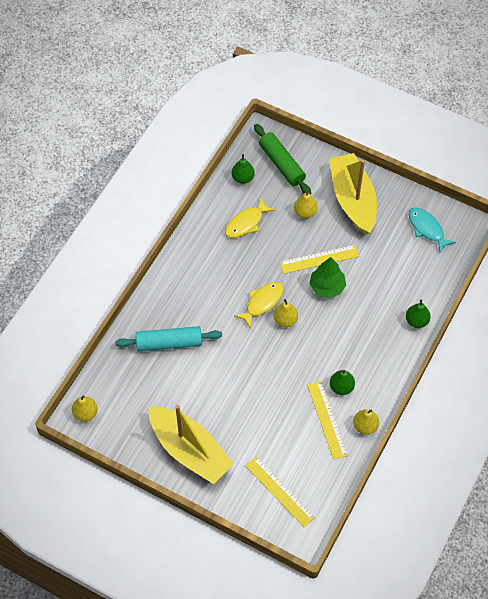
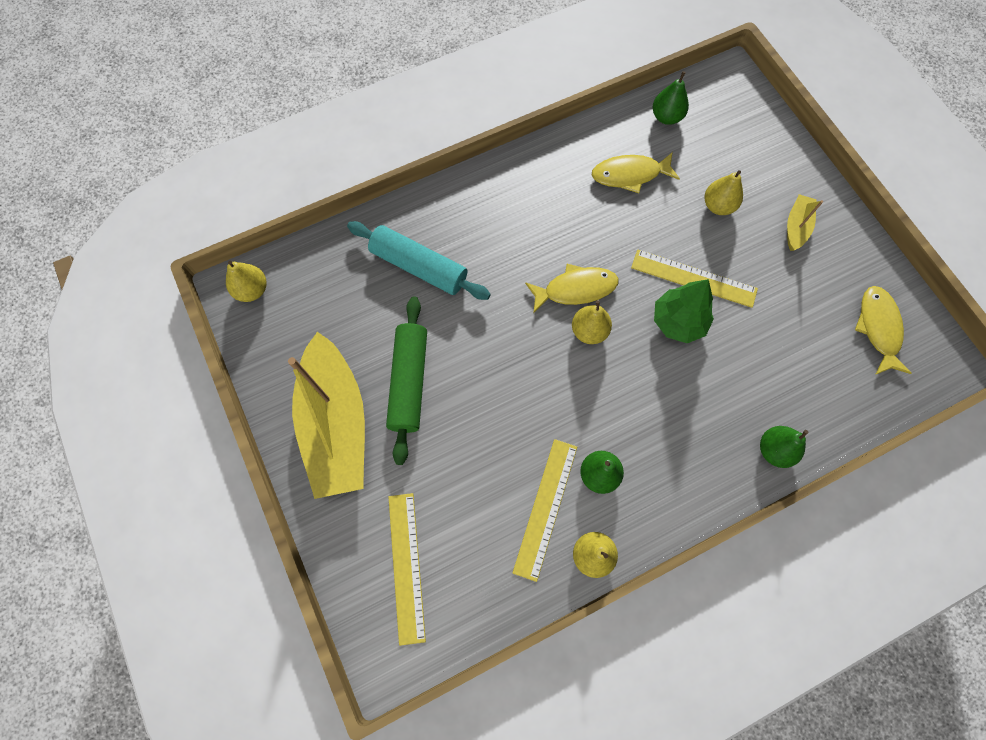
camera: 35 degrees right, 10 degrees up
(282, 164) = (730, 128): green rolling pin -> green rolling pin (409, 382)
(353, 199) = (796, 227): yellow boat -> yellow boat, size x0.43
(427, 229) = (878, 328): turquoise fish -> yellow fish

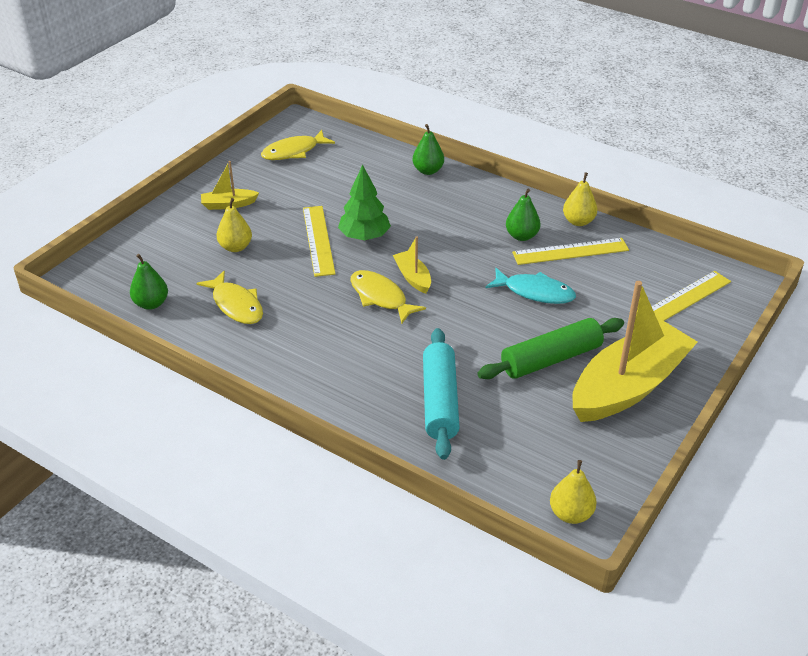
camera: 120 degrees left, 30 degrees down
(504, 428) = (535, 292): none -> turquoise fish
(589, 331) = (413, 277): yellow pear -> yellow boat

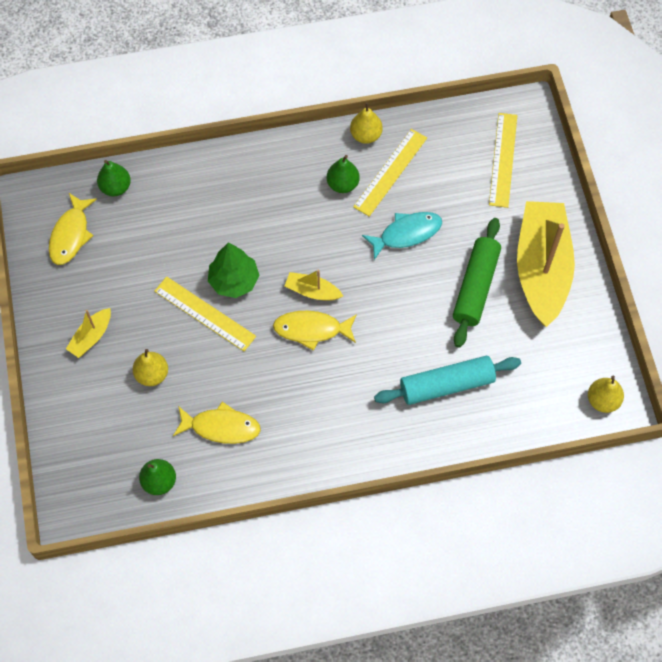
camera: 45 degrees left, 25 degrees up
(428, 171) = (202, 169): green pear -> green pear (115, 187)
(440, 401) = (446, 384): turquoise rolling pin -> turquoise rolling pin turned 60 degrees counterclockwise

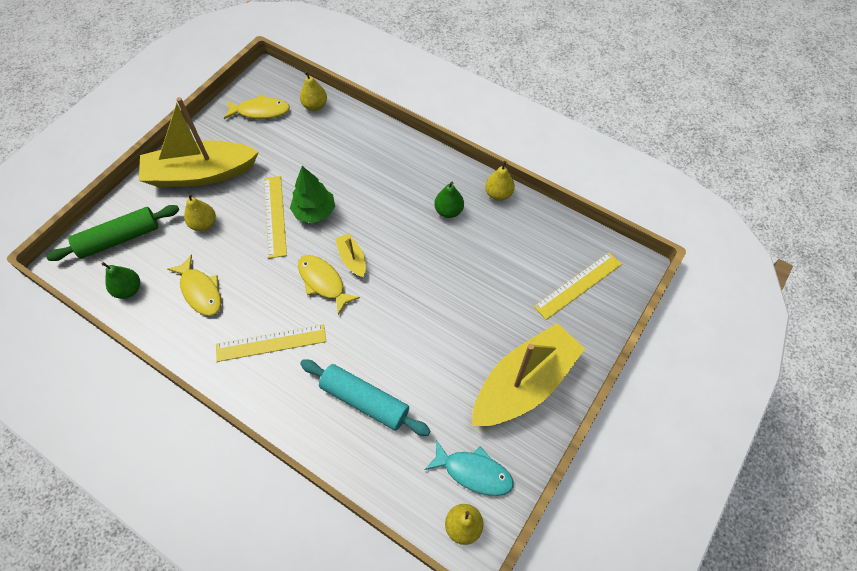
camera: 45 degrees right, 5 degrees down
(71, 235) = (260, 111): yellow fish -> yellow fish turned 150 degrees counterclockwise
(91, 337) = (201, 174): yellow boat -> yellow boat, size x2.32
(115, 187) = (315, 106): green pear -> yellow pear
(390, 172) = (488, 229): yellow ruler -> yellow ruler (271, 343)
(406, 233) = (454, 276): turquoise fish -> turquoise fish (474, 472)
(475, 287) = (461, 353): green rolling pin -> green rolling pin (119, 238)

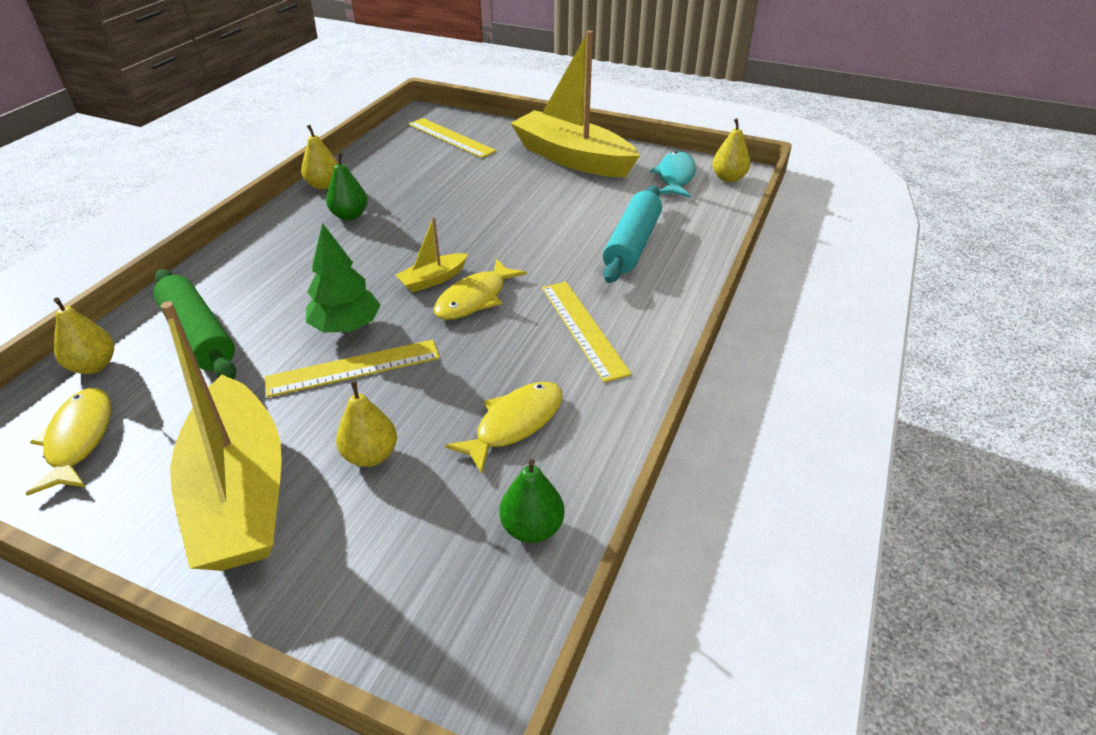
camera: 100 degrees left, 20 degrees down
(119, 238) = (410, 588): green rolling pin -> green rolling pin (198, 336)

